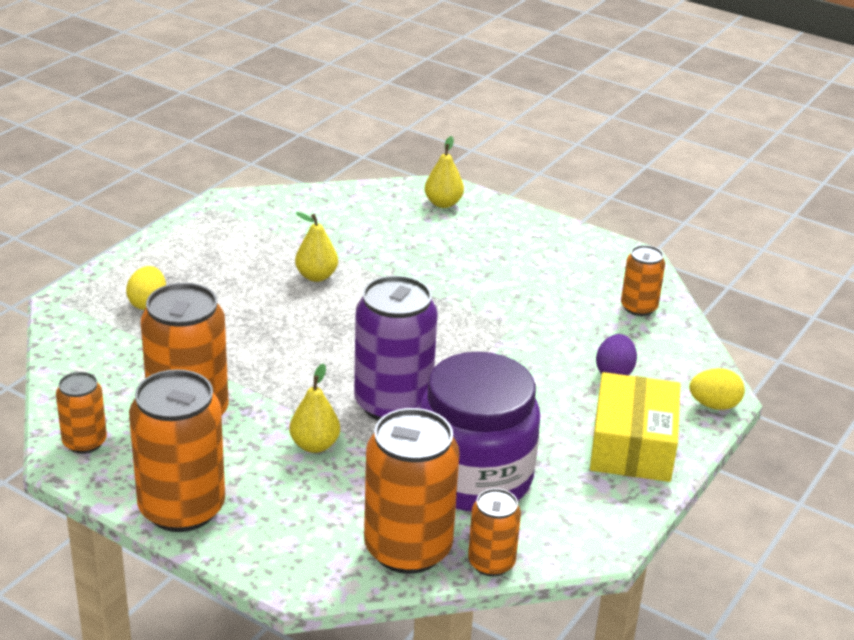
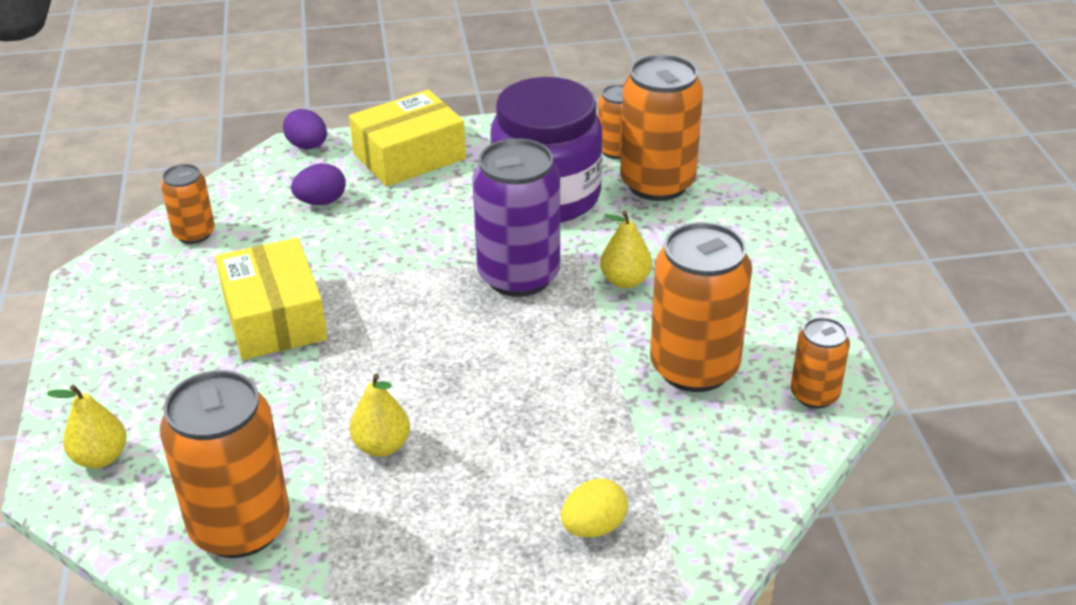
camera: 130 degrees left, 5 degrees up
(182, 508) = (785, 293): orange can -> orange can (240, 526)
(492, 295) = (274, 317): none -> yellow box
(714, 405) = (307, 146): yellow egg -> purple egg

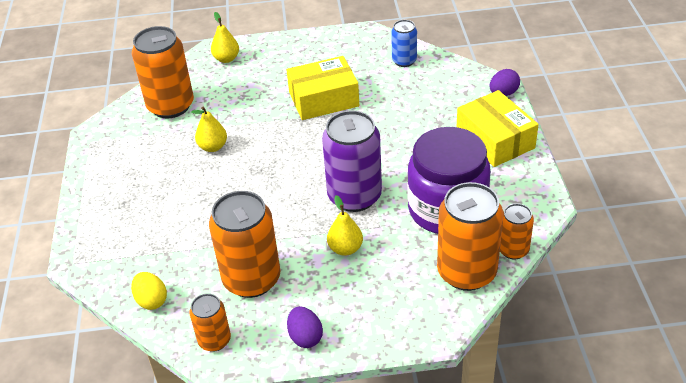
camera: 95 degrees right, 5 degrees up
(194, 234) = (404, 61): orange can -> blue can
(321, 201) = (438, 105): purple egg -> purple egg (305, 337)
(593, 527) = (133, 228): yellow egg -> yellow egg (151, 300)

